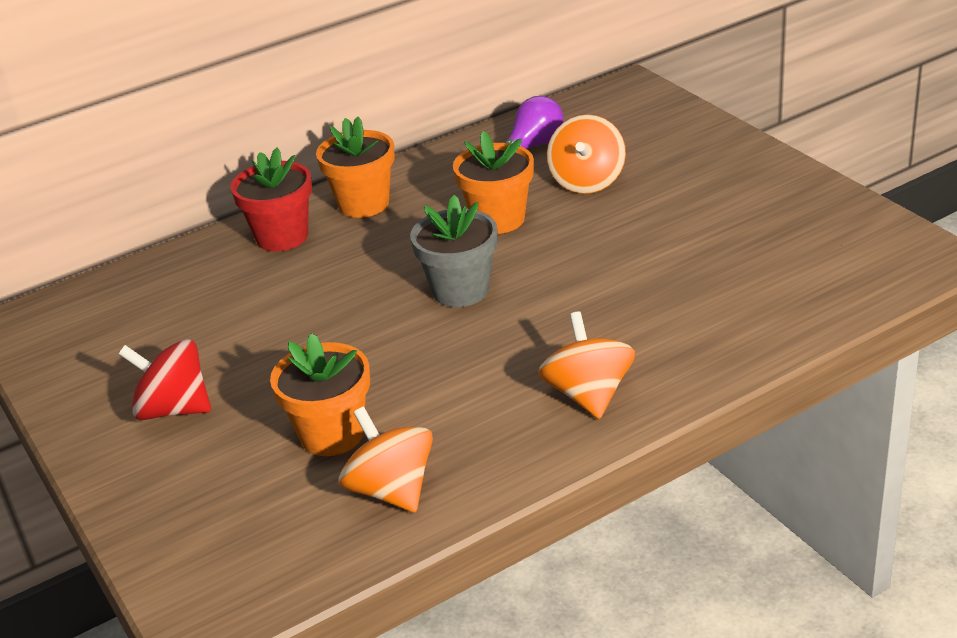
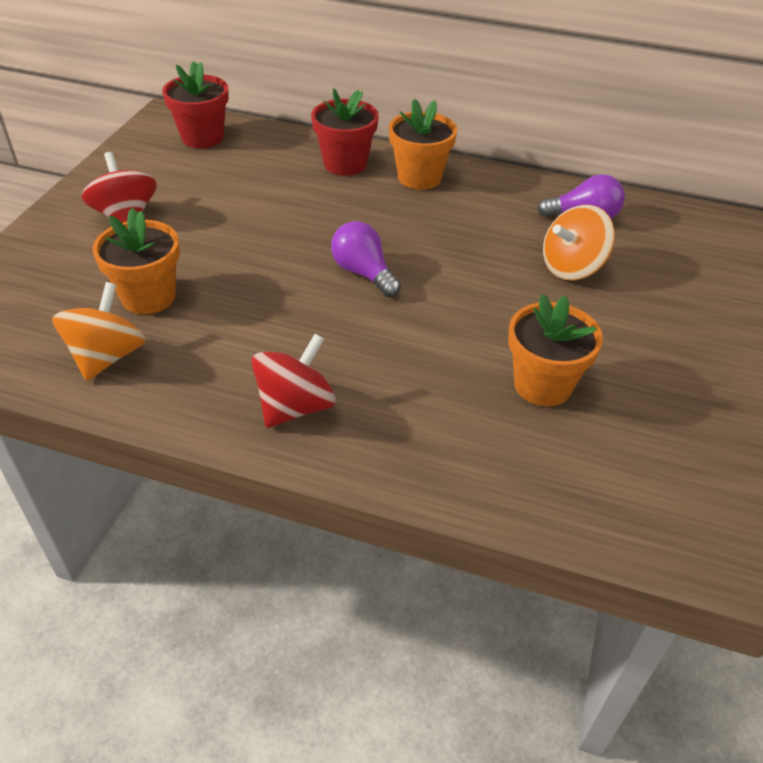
camera: 45 degrees right, 10 degrees up
(101, 309) = (202, 137): none -> red flower pot
(460, 290) = (364, 273): grey flower pot -> purple light bulb
(498, 219) = (470, 247): orange flower pot -> orange flower pot (542, 385)
(588, 395) = (295, 406): orange spinning top -> red spinning top

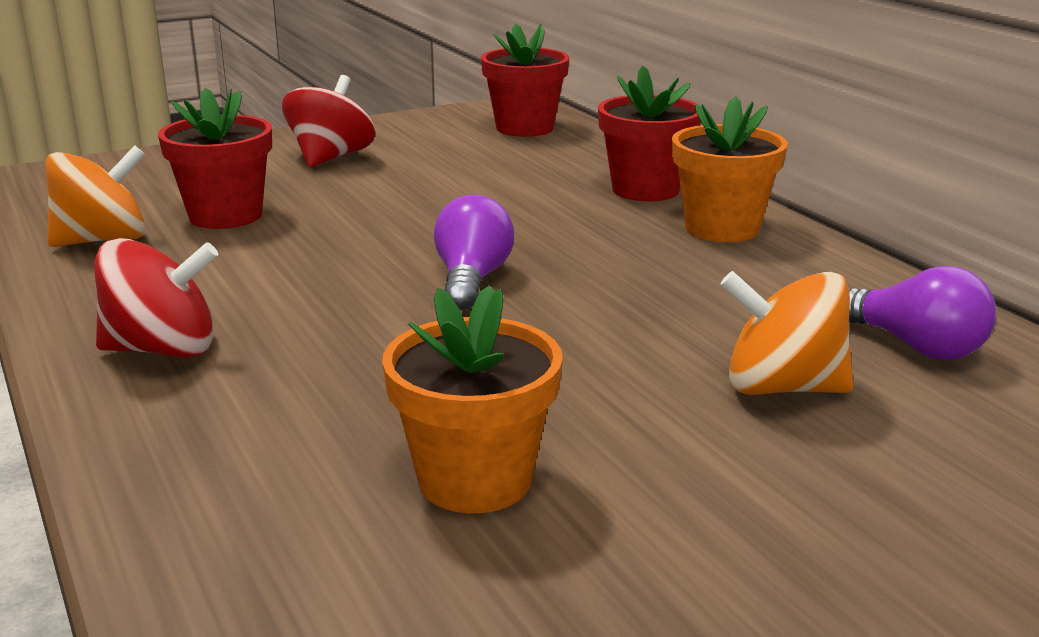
camera: 45 degrees right, 20 degrees down
(148, 297) = (225, 216): orange flower pot -> red flower pot

